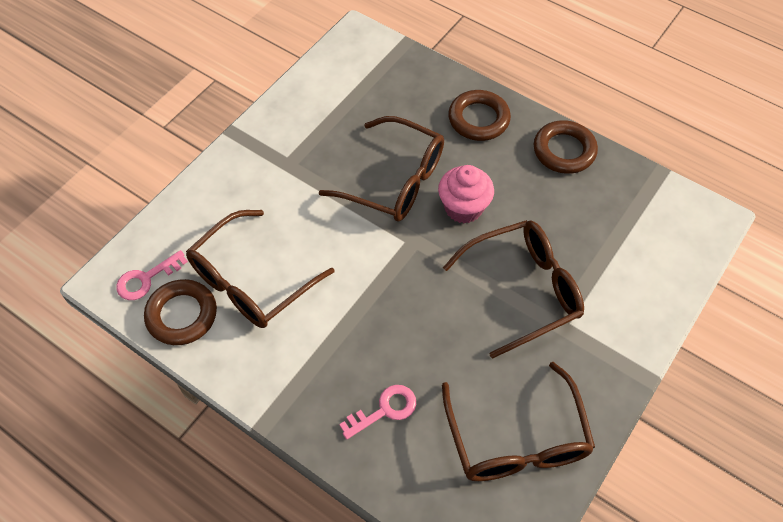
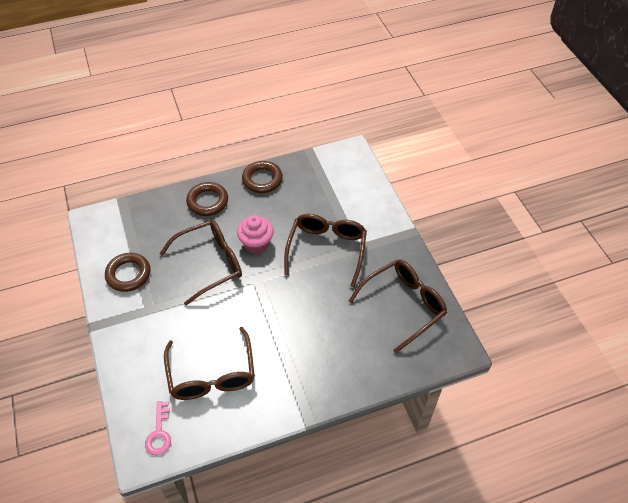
camera: 55 degrees left, 5 degrees down
(182, 315) = (202, 425): brown ring -> brown ring (128, 274)
(384, 410) = (344, 354): pink key -> none
(517, 439) = (404, 305): brown glasses -> brown glasses turned 60 degrees counterclockwise

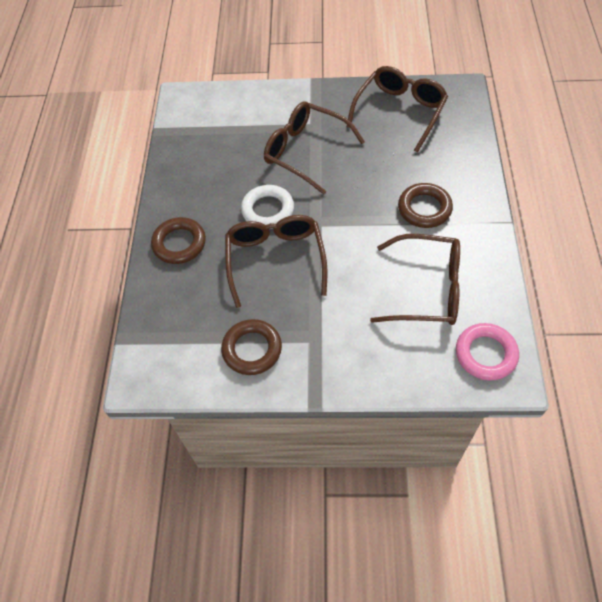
camera: 65 degrees left, 5 degrees up
(159, 433) = (485, 354): pink key -> pink ring
(256, 244) = (268, 210): pink cupcake -> white ring
(262, 179) = (175, 183): brown ring -> brown ring (424, 208)
(404, 305) = (400, 111): brown glasses -> brown glasses turned 45 degrees clockwise

